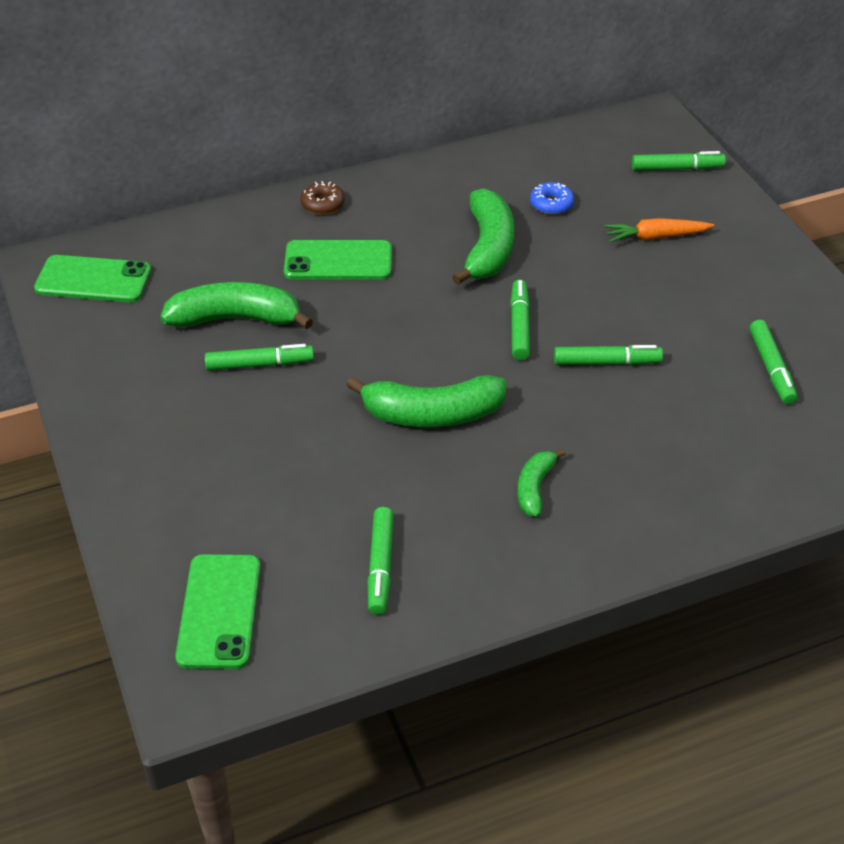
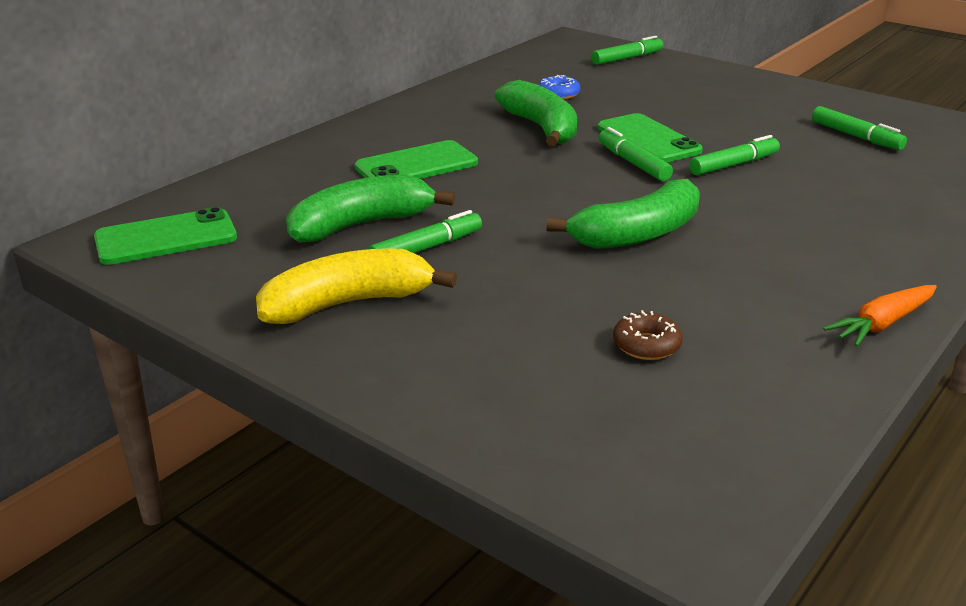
camera: 30 degrees left, 15 degrees down
(158, 400) = (347, 304): none -> yellow banana
(219, 611) = (633, 448): green phone -> green phone (648, 139)
(322, 204) = (355, 136): brown donut -> brown donut (646, 345)
(380, 566) = (743, 350): green marker -> none
(535, 488) = (795, 253): green banana -> none
(655, 237) = (665, 93): orange carrot -> orange carrot (882, 324)

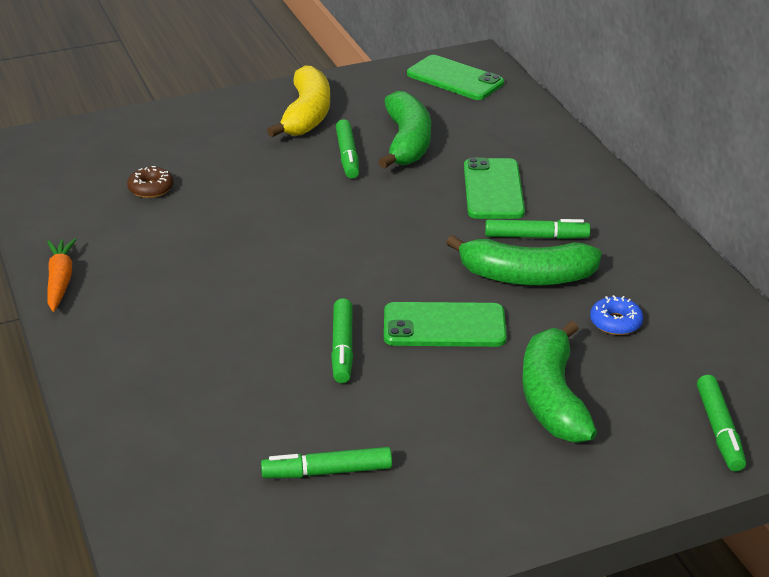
camera: 120 degrees right, 5 degrees up
(166, 238) = (455, 79): green phone -> green phone turned 60 degrees counterclockwise
(633, 163) = (400, 293): green marker -> green marker (536, 237)
(638, 234) = (276, 241): green banana -> green banana (553, 398)

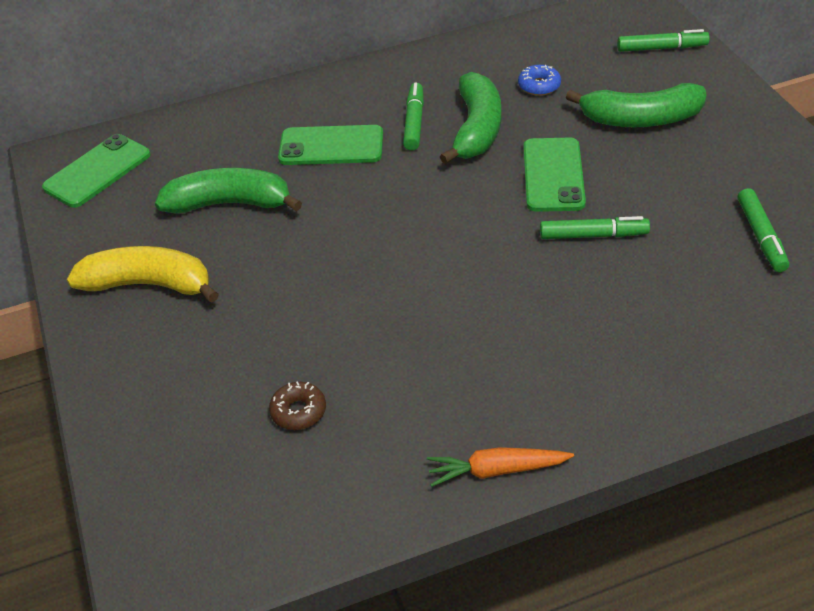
camera: 85 degrees left, 10 degrees up
(347, 156) = (250, 247): green marker -> none

